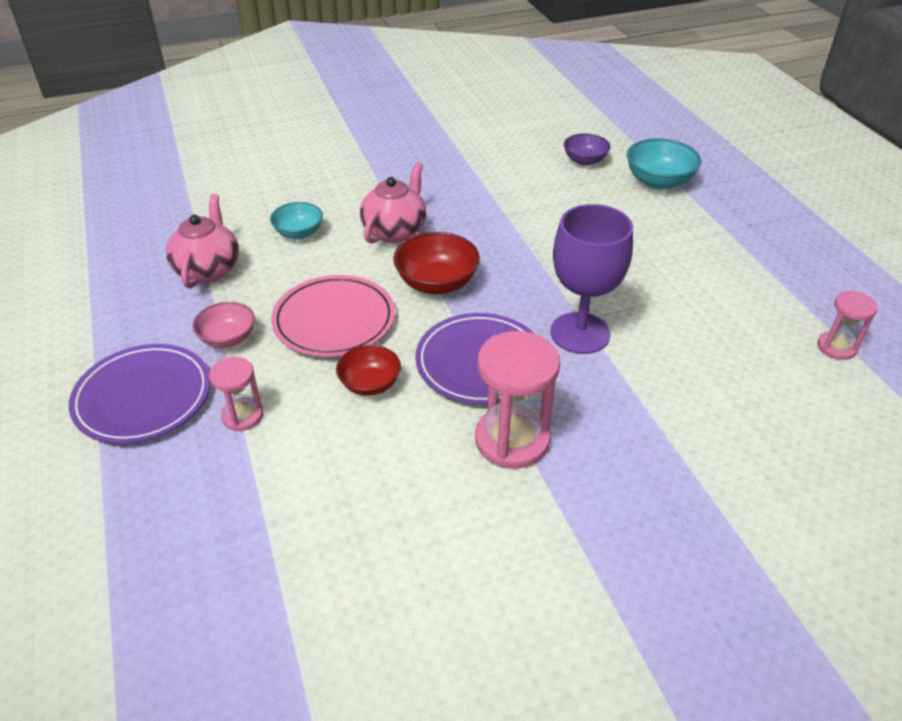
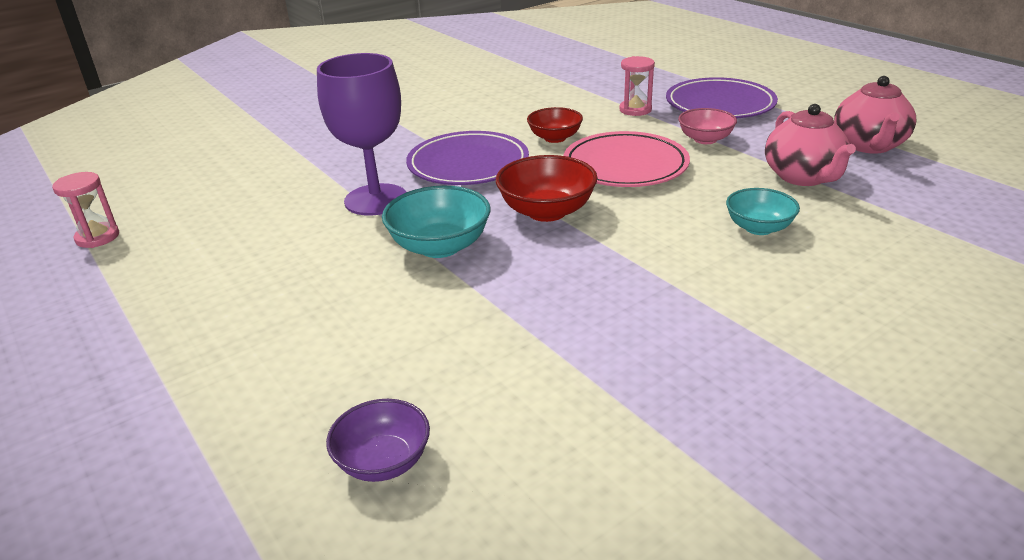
camera: 165 degrees right, 10 degrees down
(395, 231) = (641, 254): pink teapot -> pink teapot (869, 146)
(512, 440) = (425, 133): pink hourglass -> none
(658, 181) = (233, 438): turquoise bowl -> turquoise bowl (440, 246)

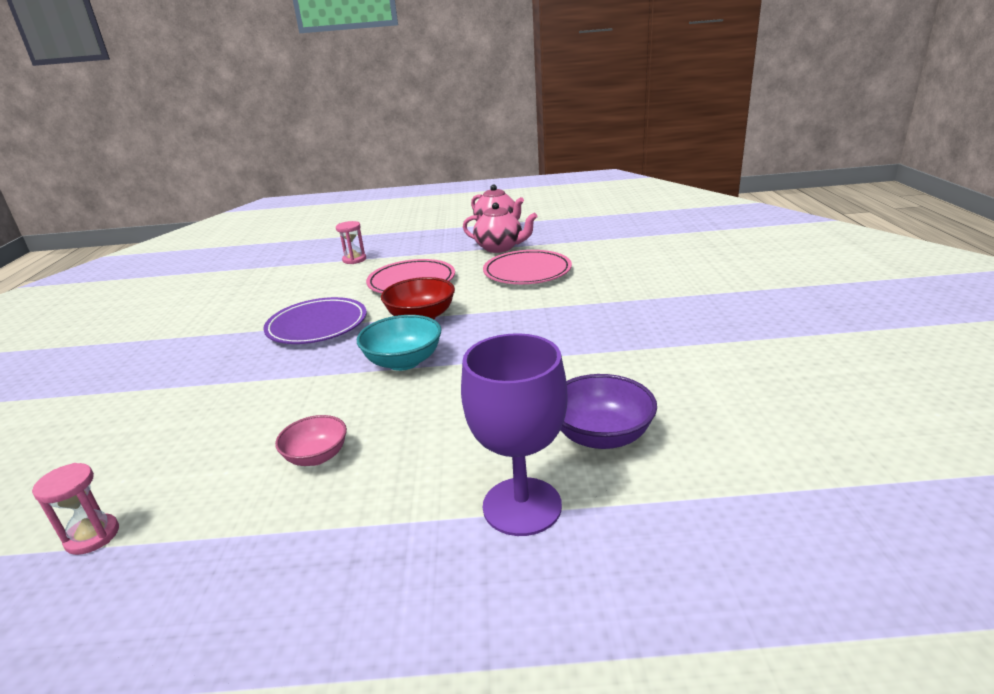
camera: 55 degrees left, 5 degrees down
(376, 200) = (300, 371): purple goblet -> purple goblet (522, 506)
(383, 461) = (601, 435): purple bowl -> purple bowl, size x1.51
(555, 138) = (340, 290): red bowl -> none
(705, 139) = (423, 255): pink bowl -> pink bowl (317, 456)
(720, 104) = (394, 239): purple plate -> none
(758, 228) = (527, 272): turquoise bowl -> pink plate

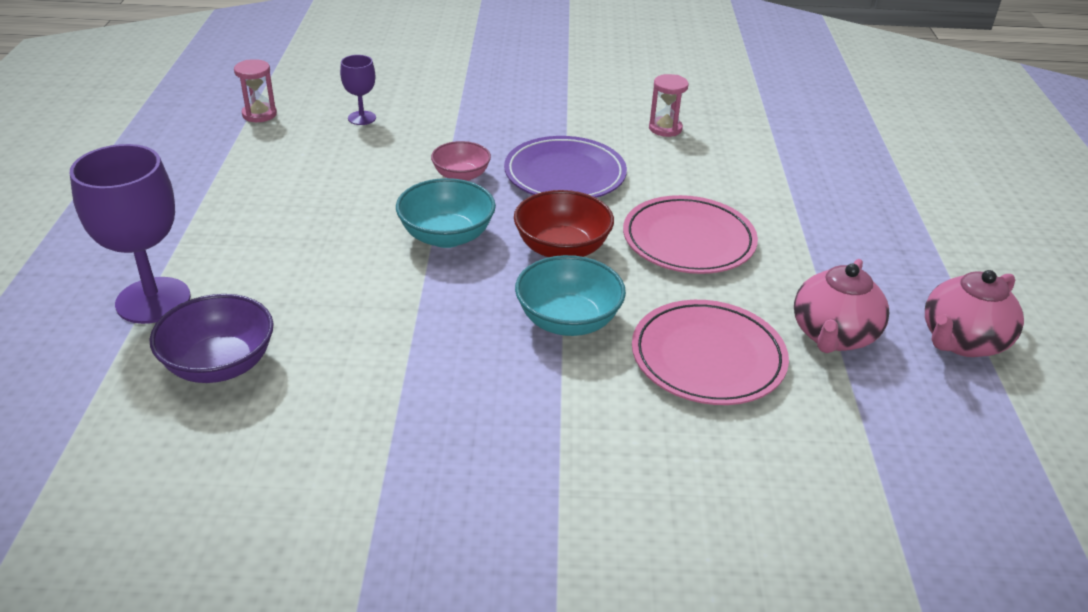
camera: 90 degrees right, 10 degrees up
(156, 445) = (362, 118): none -> purple goblet
(317, 456) = (296, 193): pink bowl -> pink bowl (461, 176)
(354, 260) = (788, 189): pink hourglass -> pink hourglass (665, 128)
(503, 308) = (568, 321): none -> turquoise bowl

